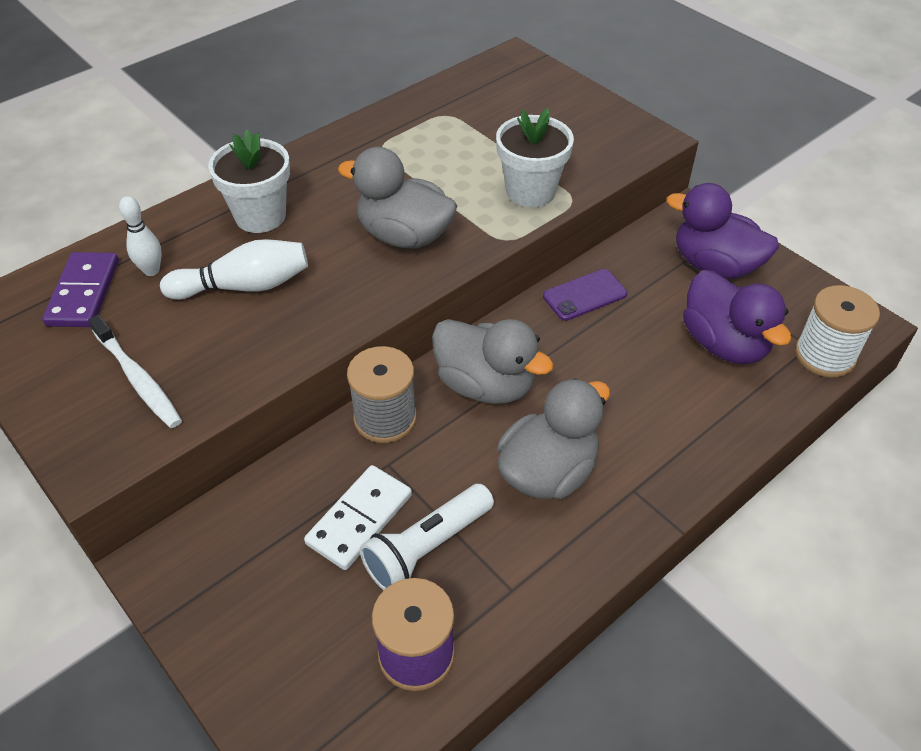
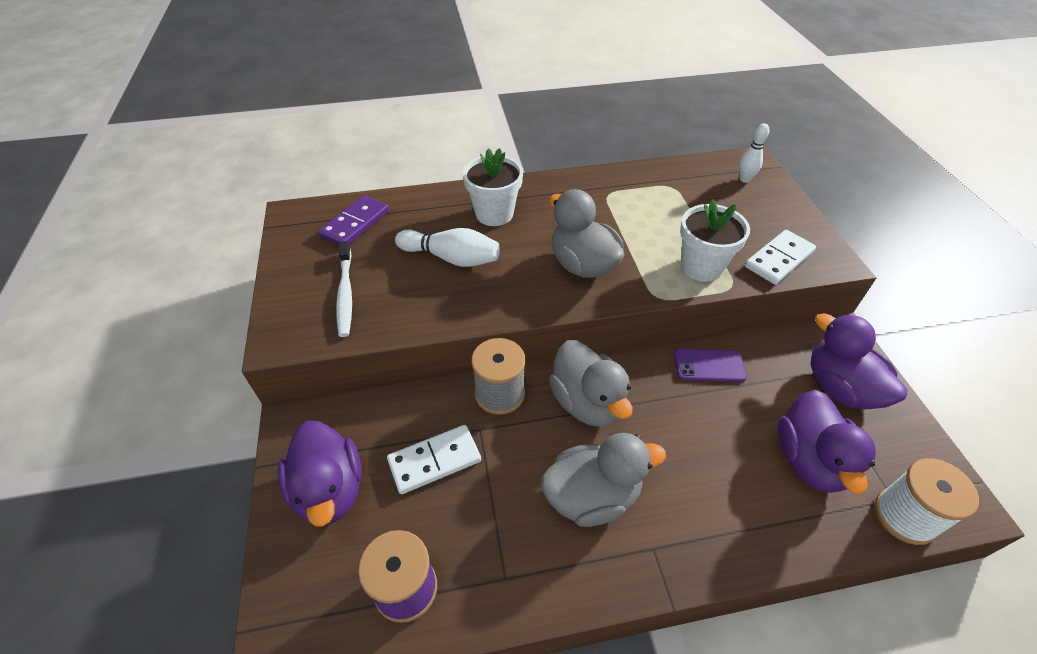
camera: 30 degrees right, 0 degrees up
(151, 270) = (403, 225): white bowling pin -> white bowling pin (744, 179)
(258, 608) = (329, 490): none -> purple duck
(427, 547) = (466, 508): white flashlight -> none
(601, 156) = (779, 259): none -> white domino

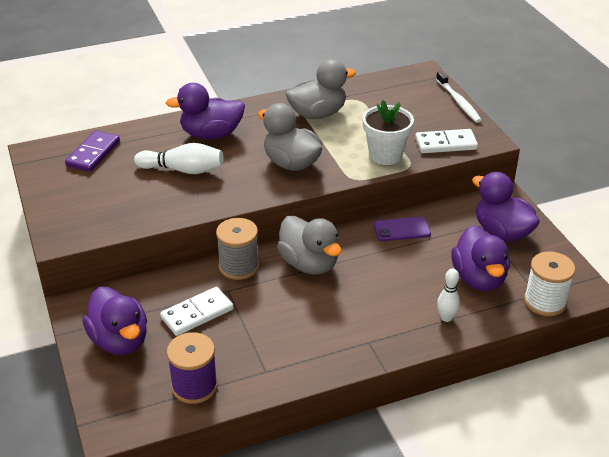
camera: 10 degrees left, 10 degrees down
(345, 293) = (102, 203): white toothbrush -> white toothbrush (458, 101)
(494, 214) = (211, 134): white flower pot -> purple duck
(592, 496) = (321, 319): grey duck -> grey duck (317, 114)
(744, 179) = (417, 88): white bowling pin -> white bowling pin (446, 318)
(779, 259) = (446, 144): white domino -> white domino turned 45 degrees clockwise

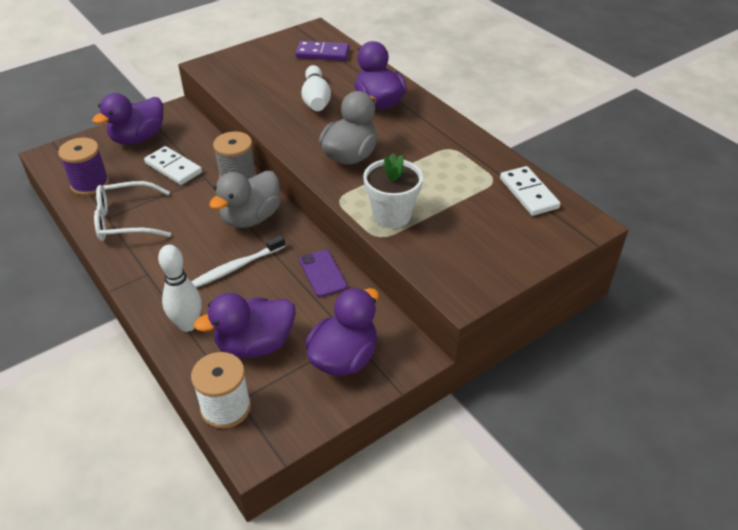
camera: 75 degrees right, 5 degrees up
(277, 355) = (126, 220): none -> white glasses
(317, 114) = (448, 158): grey duck -> none
(446, 144) = (436, 260): white domino -> white domino (528, 193)
(446, 318) = (187, 324): white bowling pin -> white bowling pin, size x1.56
(458, 101) = (538, 261): white toothbrush -> white toothbrush (236, 267)

